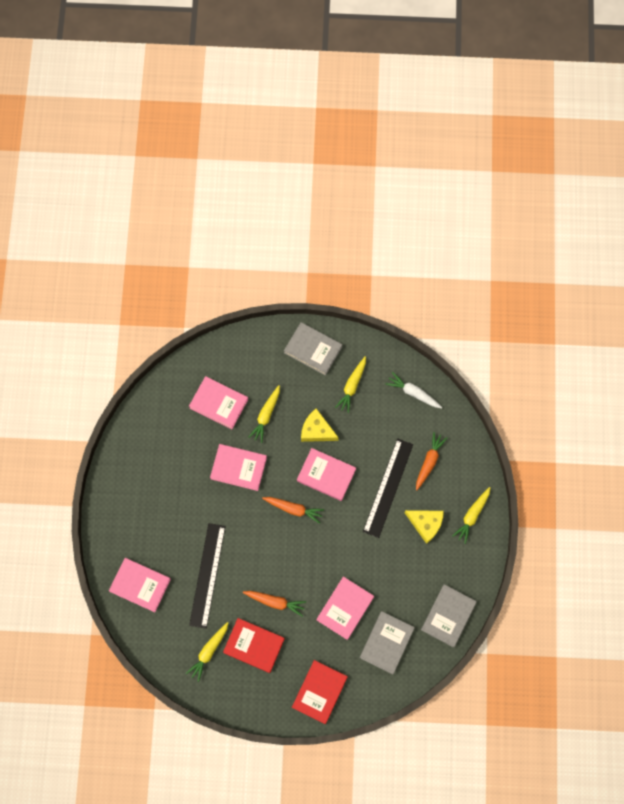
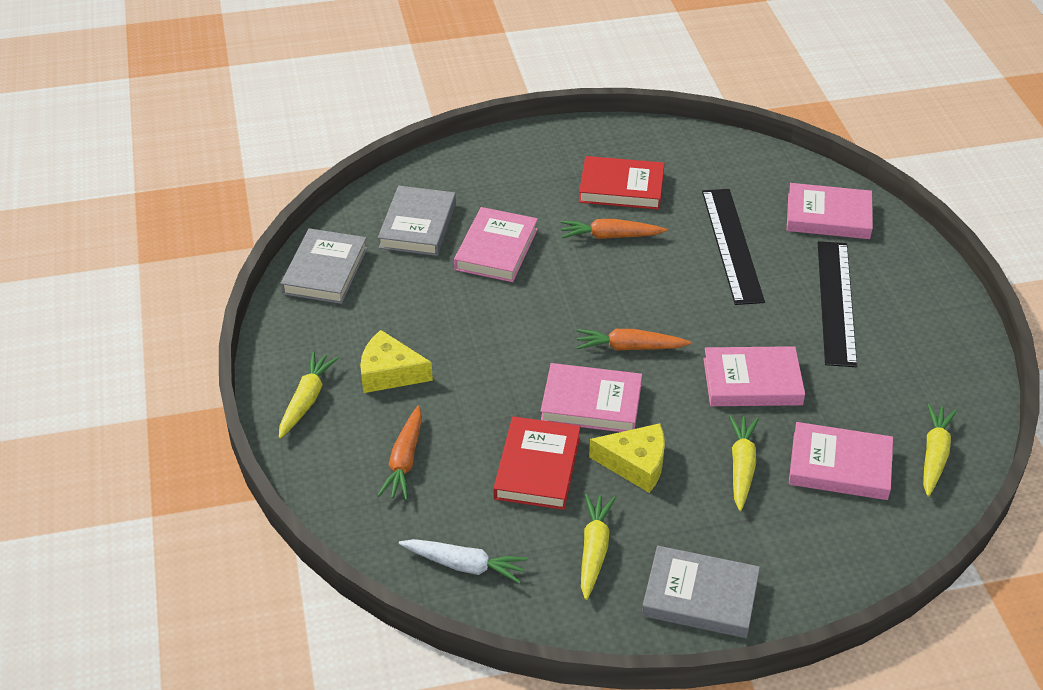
camera: 165 degrees right, 30 degrees down
(209, 651) = (685, 171): yellow carrot -> yellow carrot (934, 455)
(319, 692) = (503, 162): red book -> red book (537, 467)
(388, 487) = (471, 408): black ruler -> black ruler (836, 302)

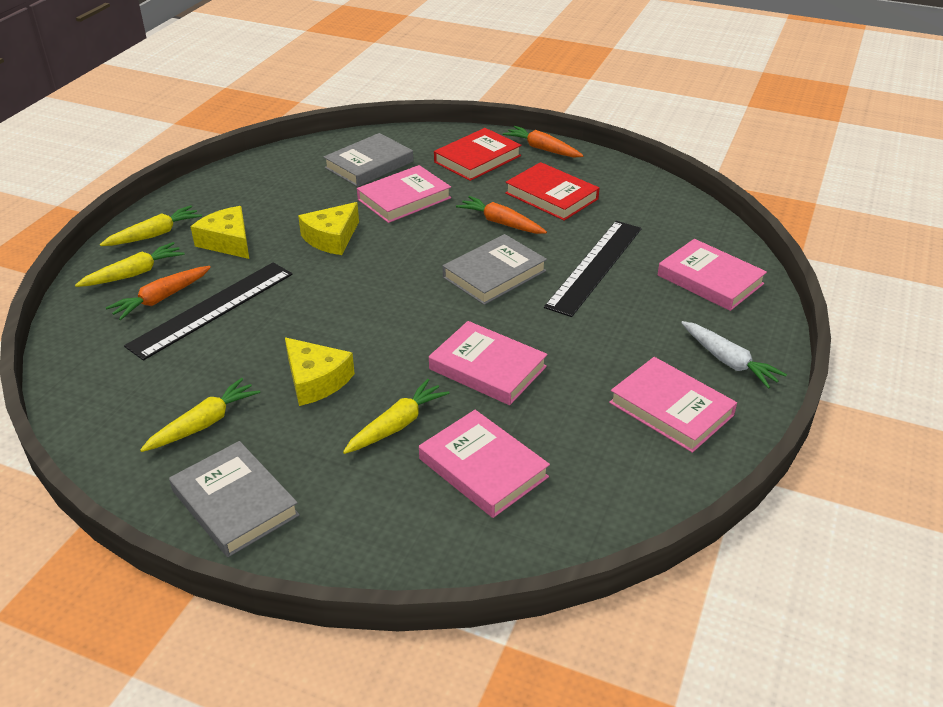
camera: 35 degrees right, 5 degrees down
(325, 271) = (272, 167): grey book -> grey book (494, 274)
(464, 565) = (104, 384): white carrot -> white carrot (728, 361)
(481, 322) = (331, 238): none -> yellow cheese
(537, 467) = (242, 347): red book -> red book (477, 159)
(591, 403) = (339, 323): pink book -> pink book (671, 409)
(630, 347) = (419, 300): orange carrot -> orange carrot (542, 149)
(836, 302) = (638, 343): black ruler -> black ruler (212, 309)
(934, 455) = (585, 505): yellow carrot -> yellow carrot (134, 274)

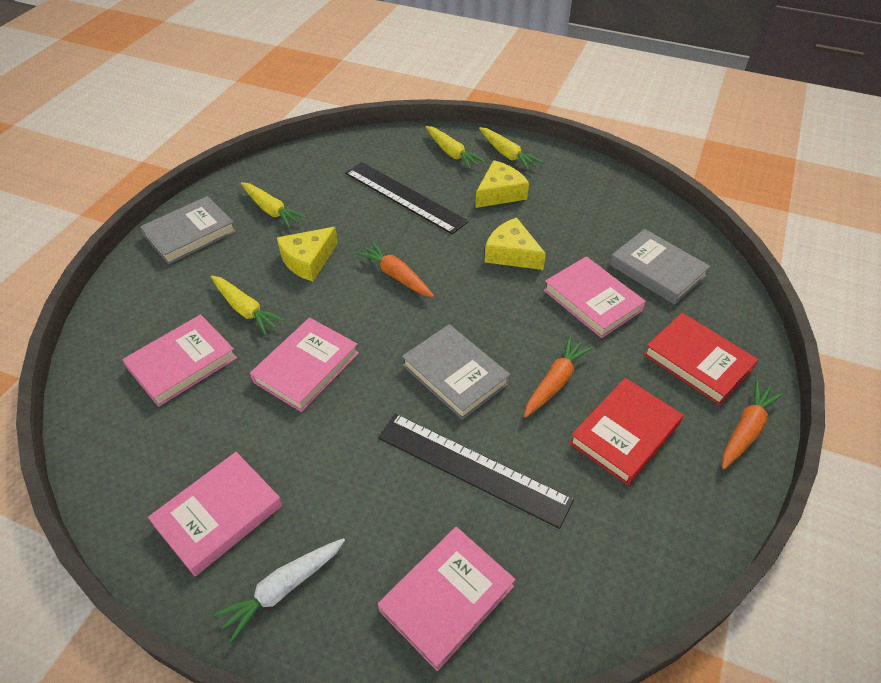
camera: 90 degrees right, 10 degrees up
(162, 298) = (419, 171): orange carrot -> orange carrot (396, 276)

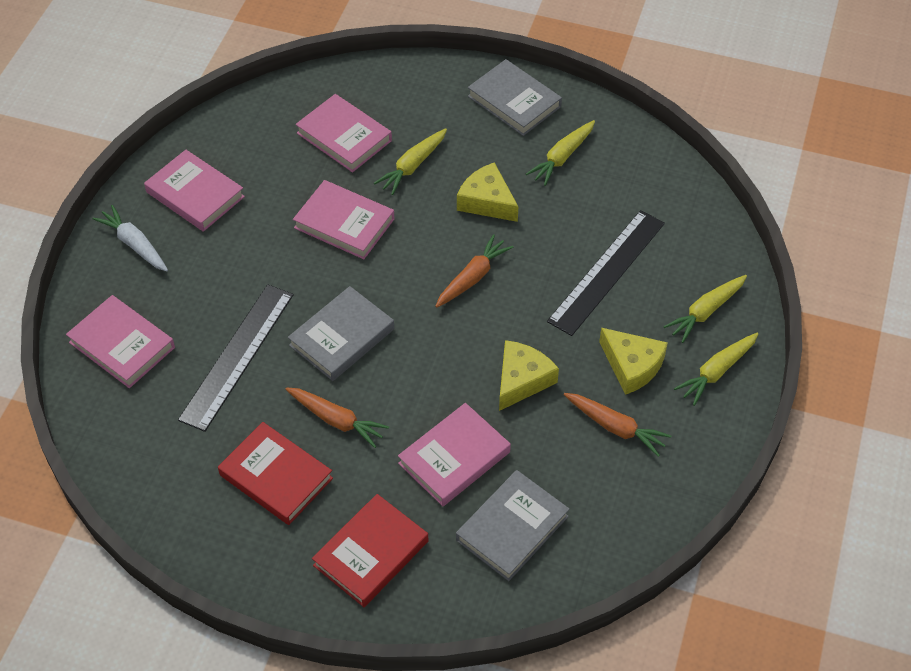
camera: 85 degrees right, 5 degrees up
(745, 430) = (282, 585): orange carrot -> orange carrot (615, 427)

